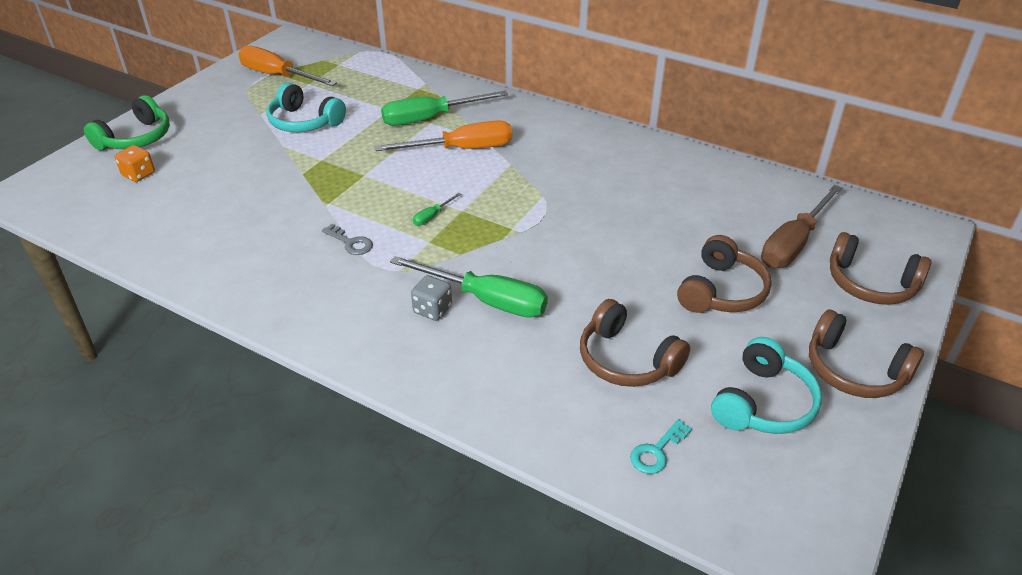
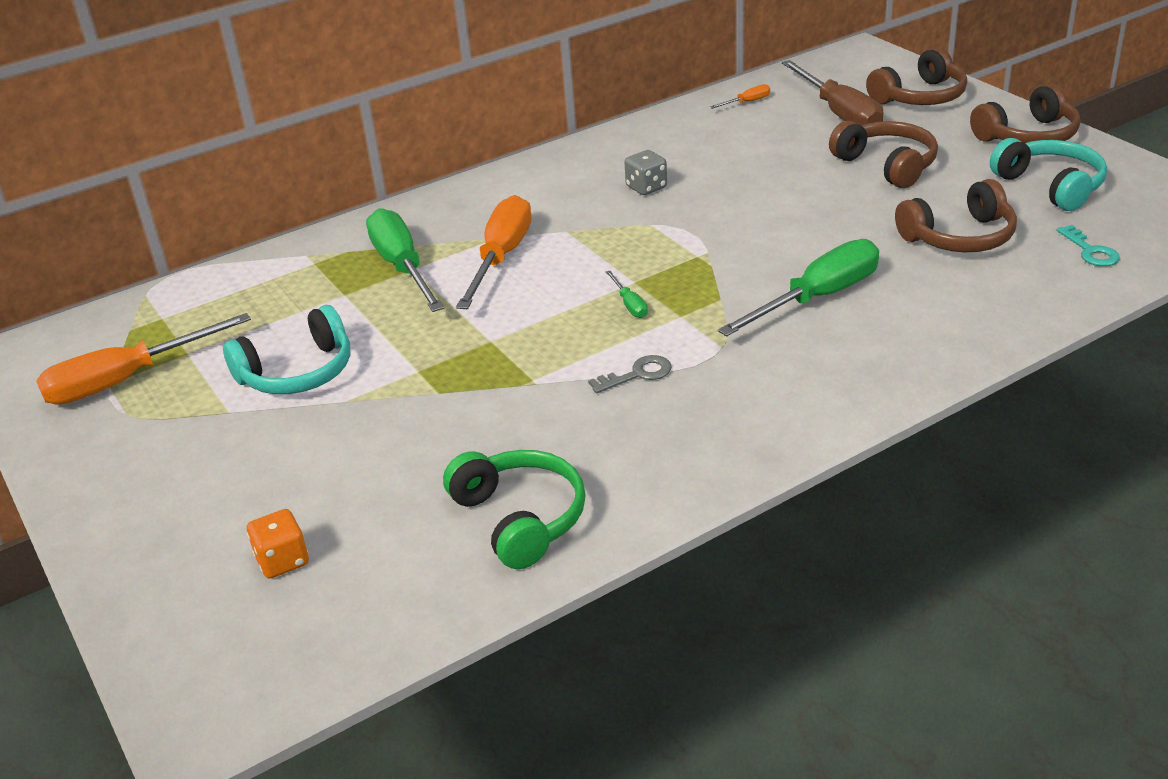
camera: 60 degrees left, 5 degrees down
(136, 138) = (159, 556): green headphones -> green headphones (520, 518)
(430, 118) = (402, 267): green screwdriver -> green screwdriver turned 150 degrees clockwise
(432, 309) = (812, 336): grey dice -> grey dice (646, 187)
(768, 191) = (747, 102): none -> orange screwdriver

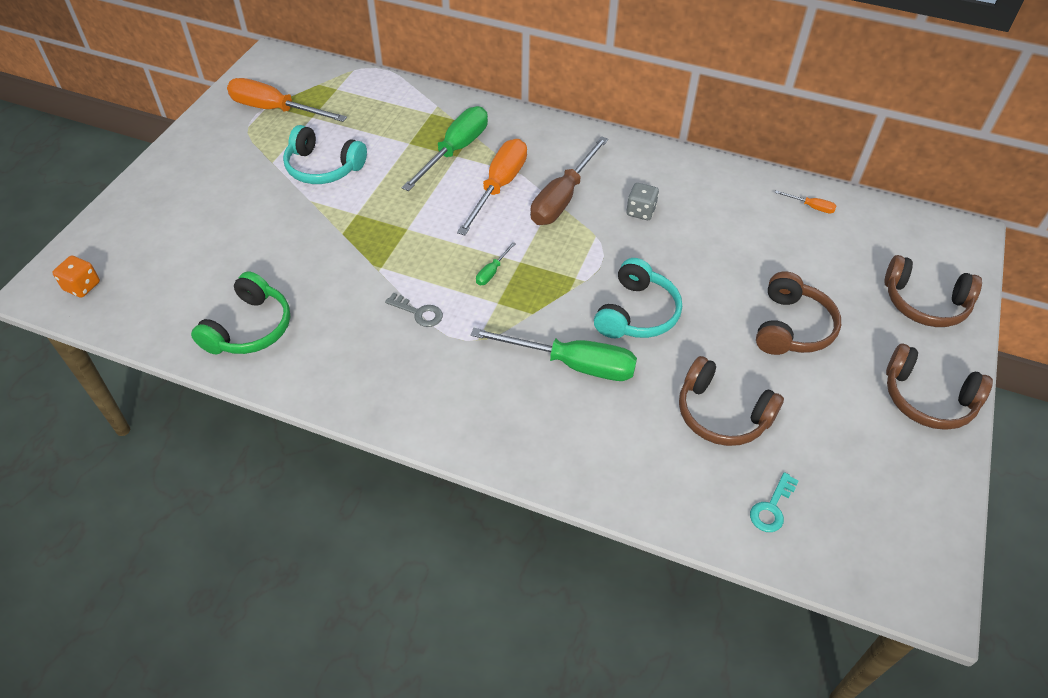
camera: 50 degrees right, 15 degrees up
(282, 561) = (165, 252): orange dice -> orange dice (82, 286)
(501, 257) = (499, 187): orange screwdriver -> orange screwdriver turned 45 degrees counterclockwise
(839, 113) = (846, 266): brown screwdriver -> brown screwdriver (562, 198)
(1051, 186) = (855, 444): turquoise headphones -> turquoise headphones (637, 313)

